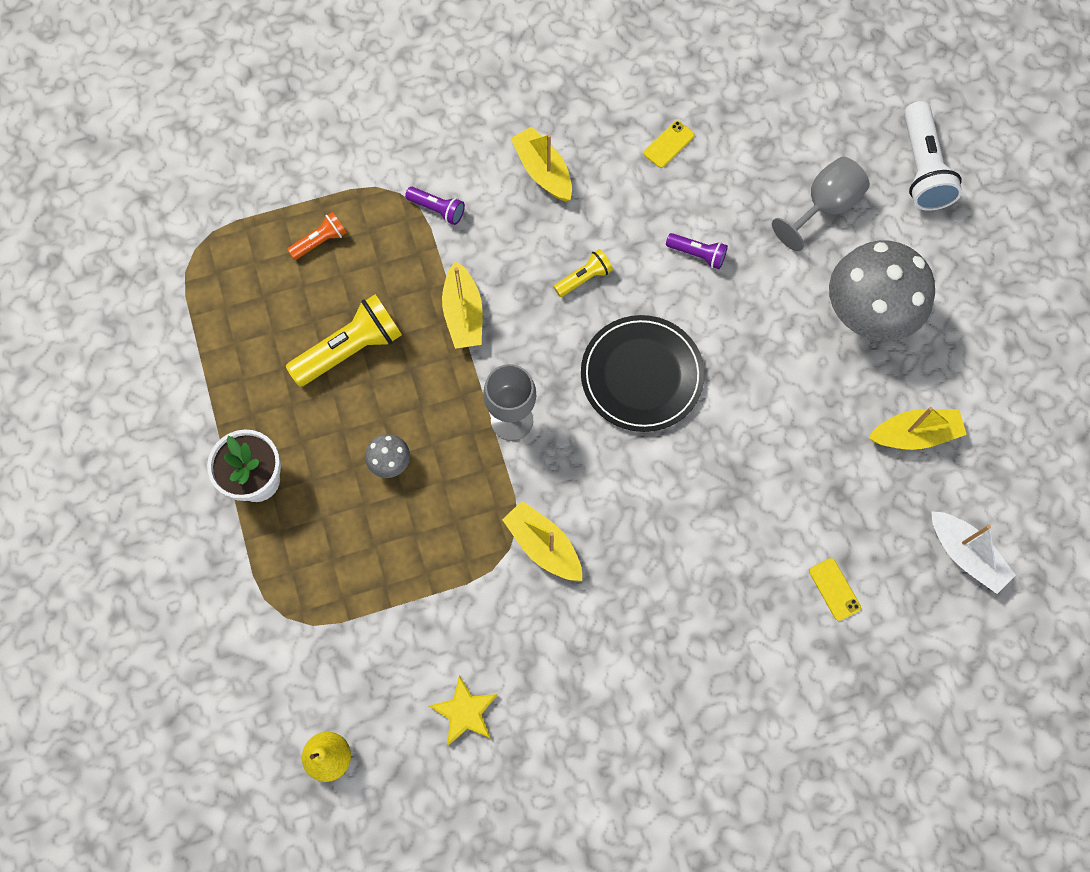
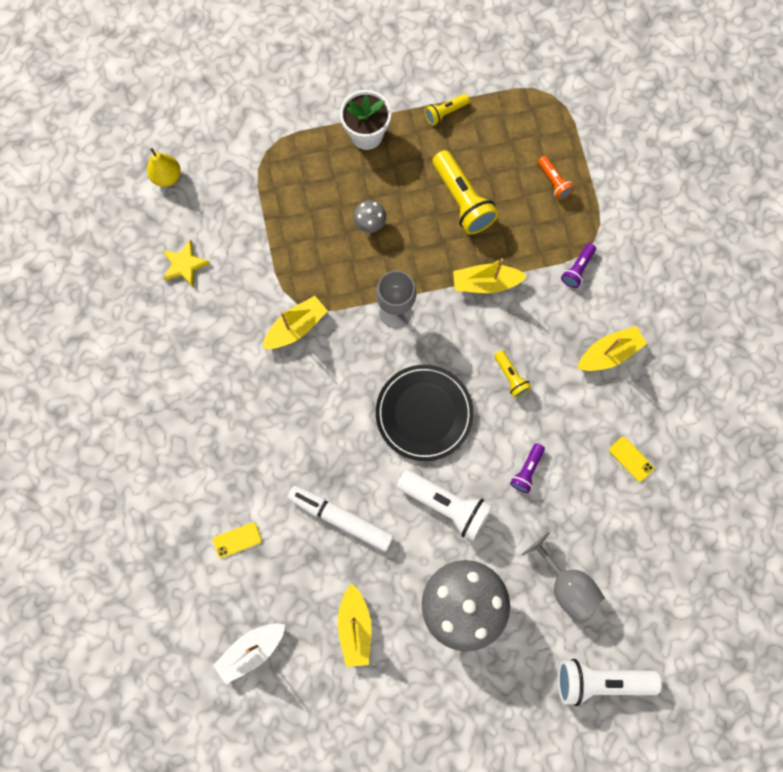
camera: 95 degrees right, 5 degrees up
(223, 379) = (445, 113): none -> yellow flashlight
(752, 342) = (445, 505): none -> white flashlight
(787, 463) = (341, 518): none -> white marker

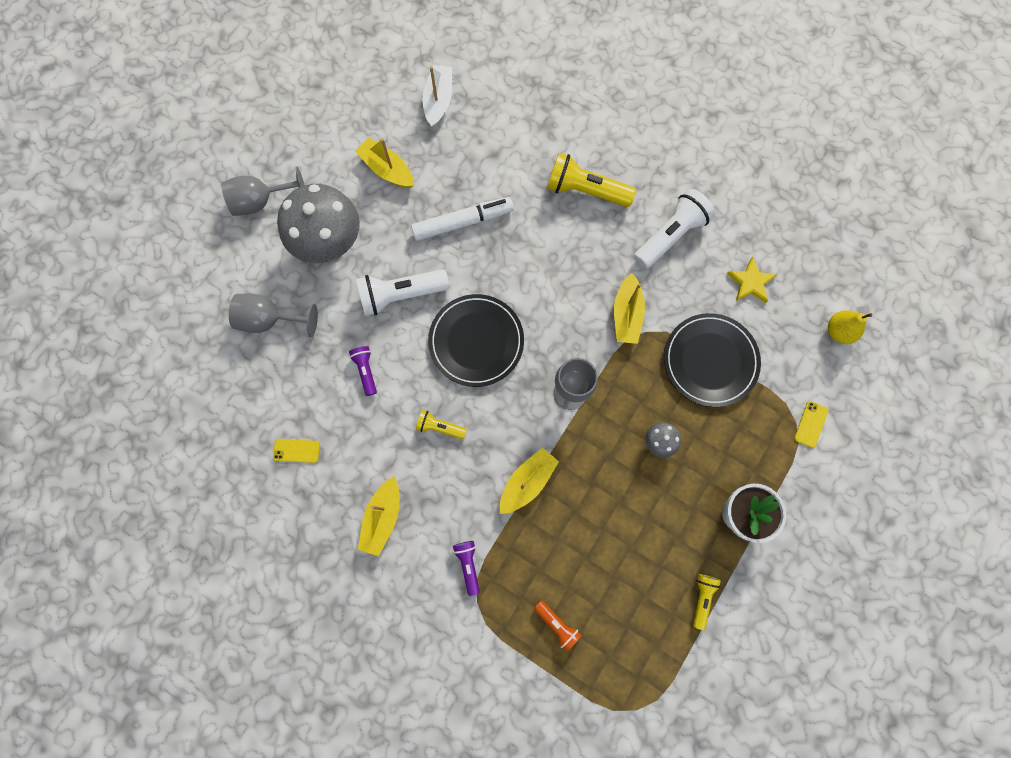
camera: 135 degrees right, 0 degrees up
(237, 540) = (515, 150): yellow phone -> yellow phone (810, 424)
(275, 241) = (710, 361): none -> black plate
(462, 200) = (611, 533): yellow flashlight -> yellow flashlight (585, 190)
(484, 703) = (261, 201): none -> grey goblet
(553, 182) = (557, 624): orange flashlight -> orange flashlight turned 150 degrees counterclockwise
(600, 680) = (194, 282): white flashlight -> white flashlight (670, 235)

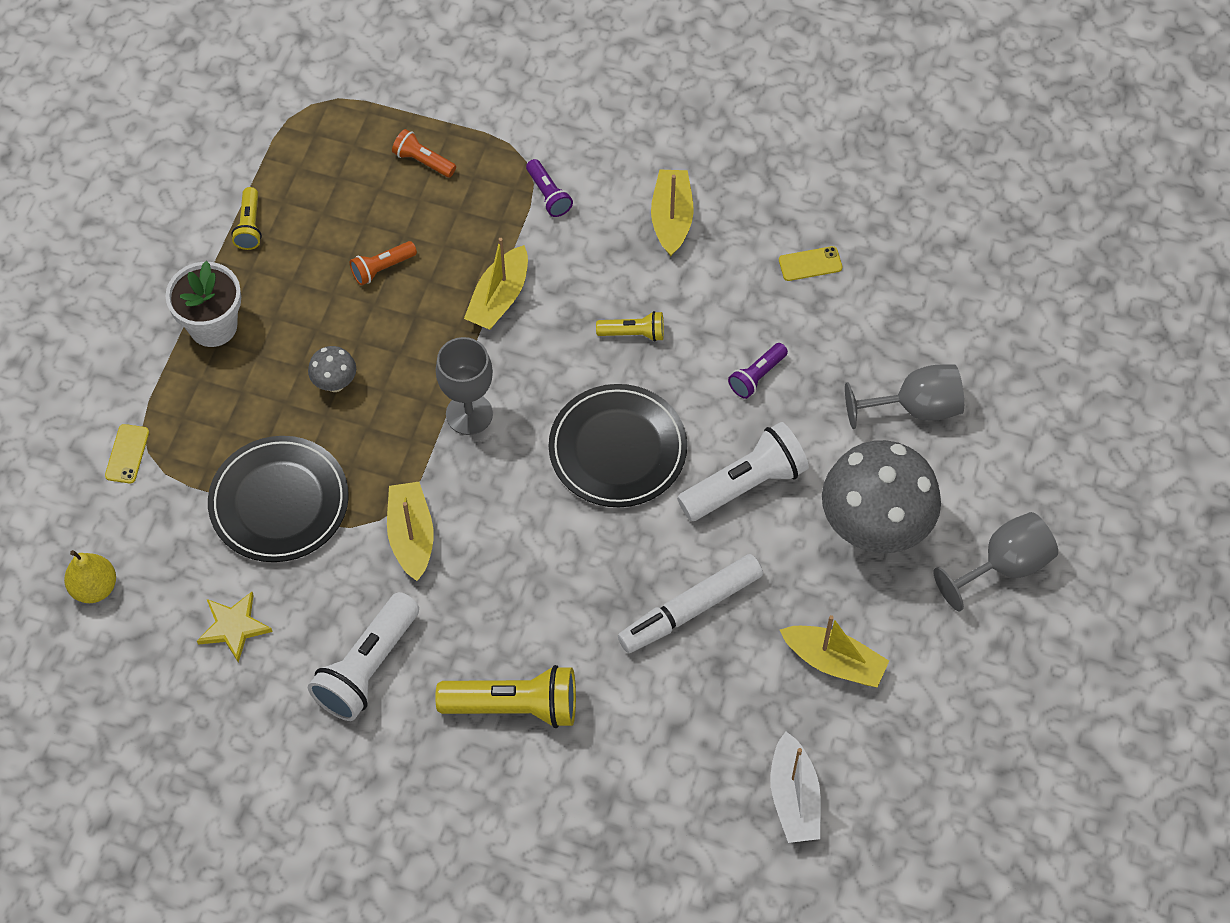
camera: 165 degrees right, 15 degrees down
(366, 371) = (757, 376): purple flashlight -> purple flashlight turned 75 degrees clockwise
(607, 531) = (382, 268): none -> orange flashlight

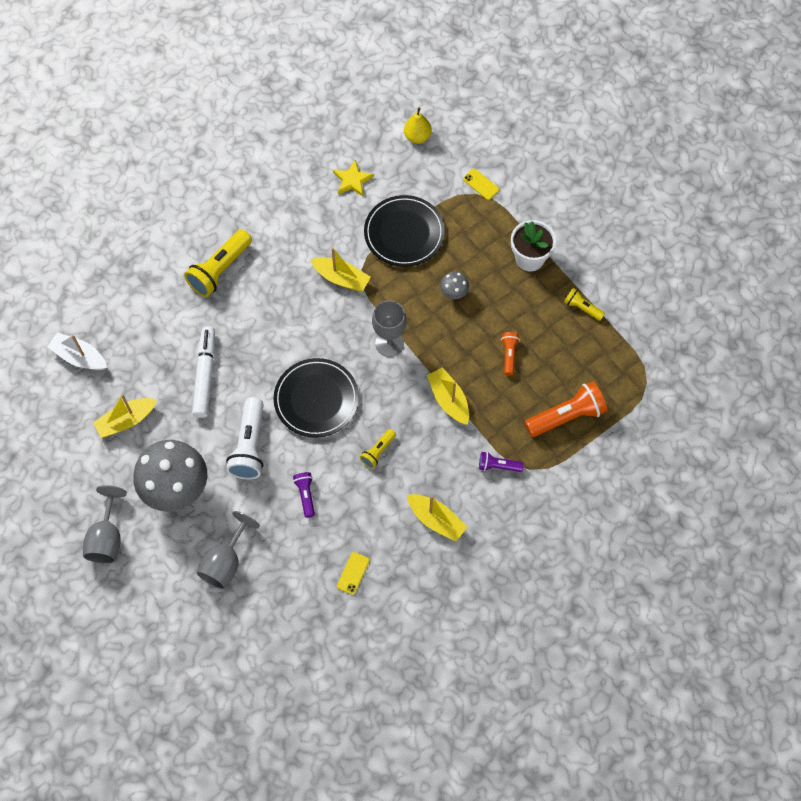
camera: 125 degrees right, 5 degrees up
(367, 667) = (288, 222): white flashlight -> none
(423, 161) = (566, 416): orange flashlight -> orange flashlight, size x1.87

